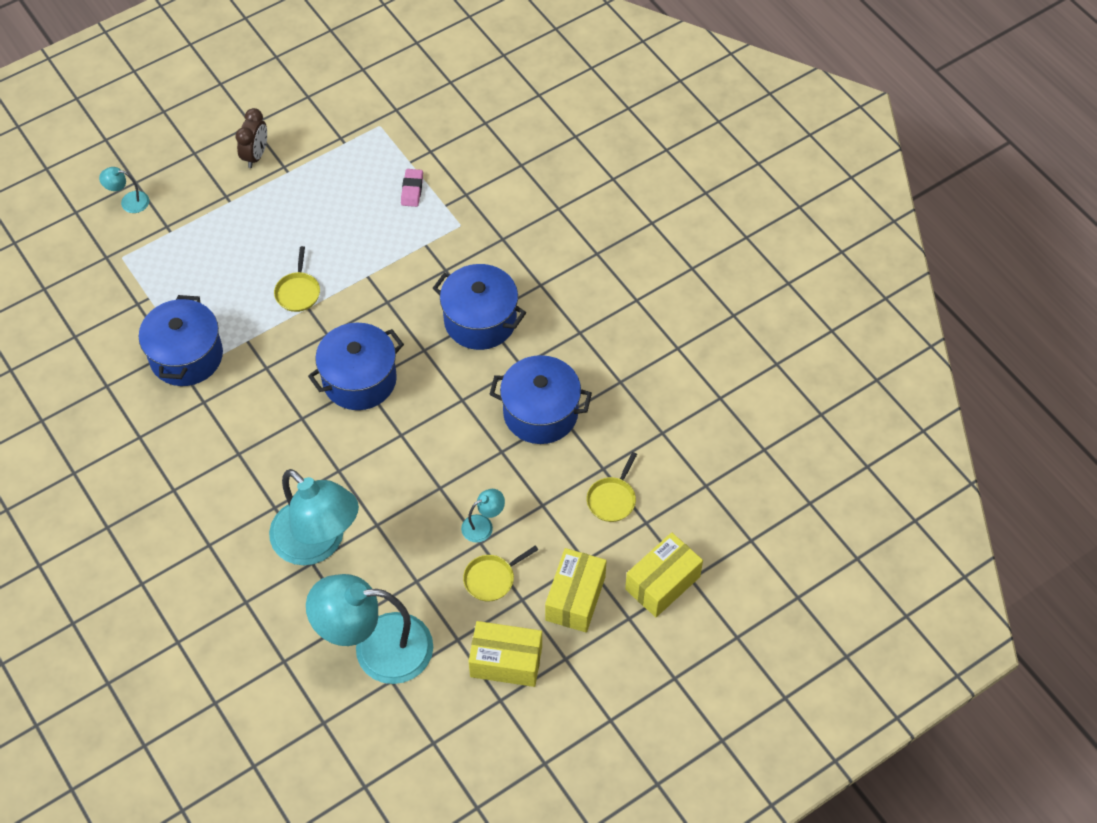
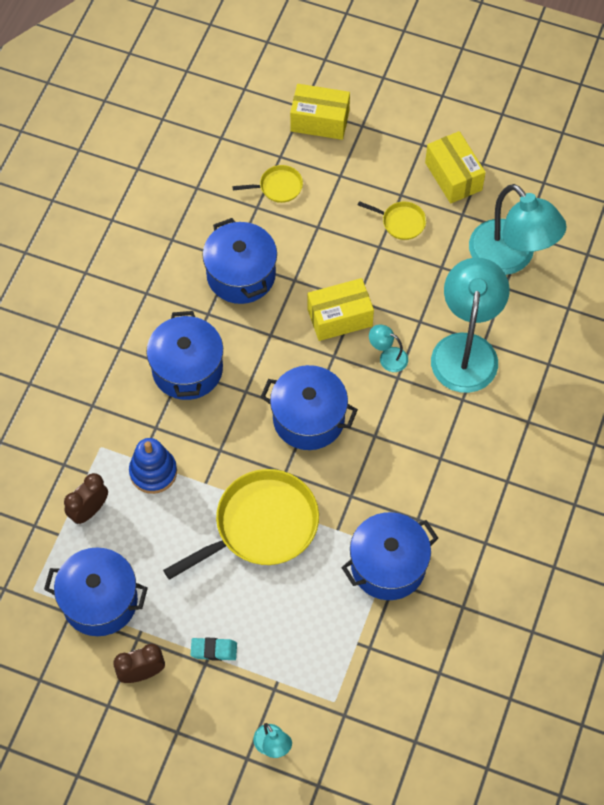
camera: 125 degrees left, 5 degrees up
(230, 206) = (214, 650): none -> turquoise eraser
(298, 292) = (261, 525): yellow pan -> yellow pan, size x2.16
(333, 159) = (100, 601): none -> blue pot
(408, 247) = (153, 472): none -> blue stacking toy
(412, 190) = (89, 510): pink eraser -> brown clock
(483, 525) = (364, 253): turquoise lamp -> turquoise lamp (388, 357)
(575, 598) = (373, 164): yellow box -> yellow box (339, 317)

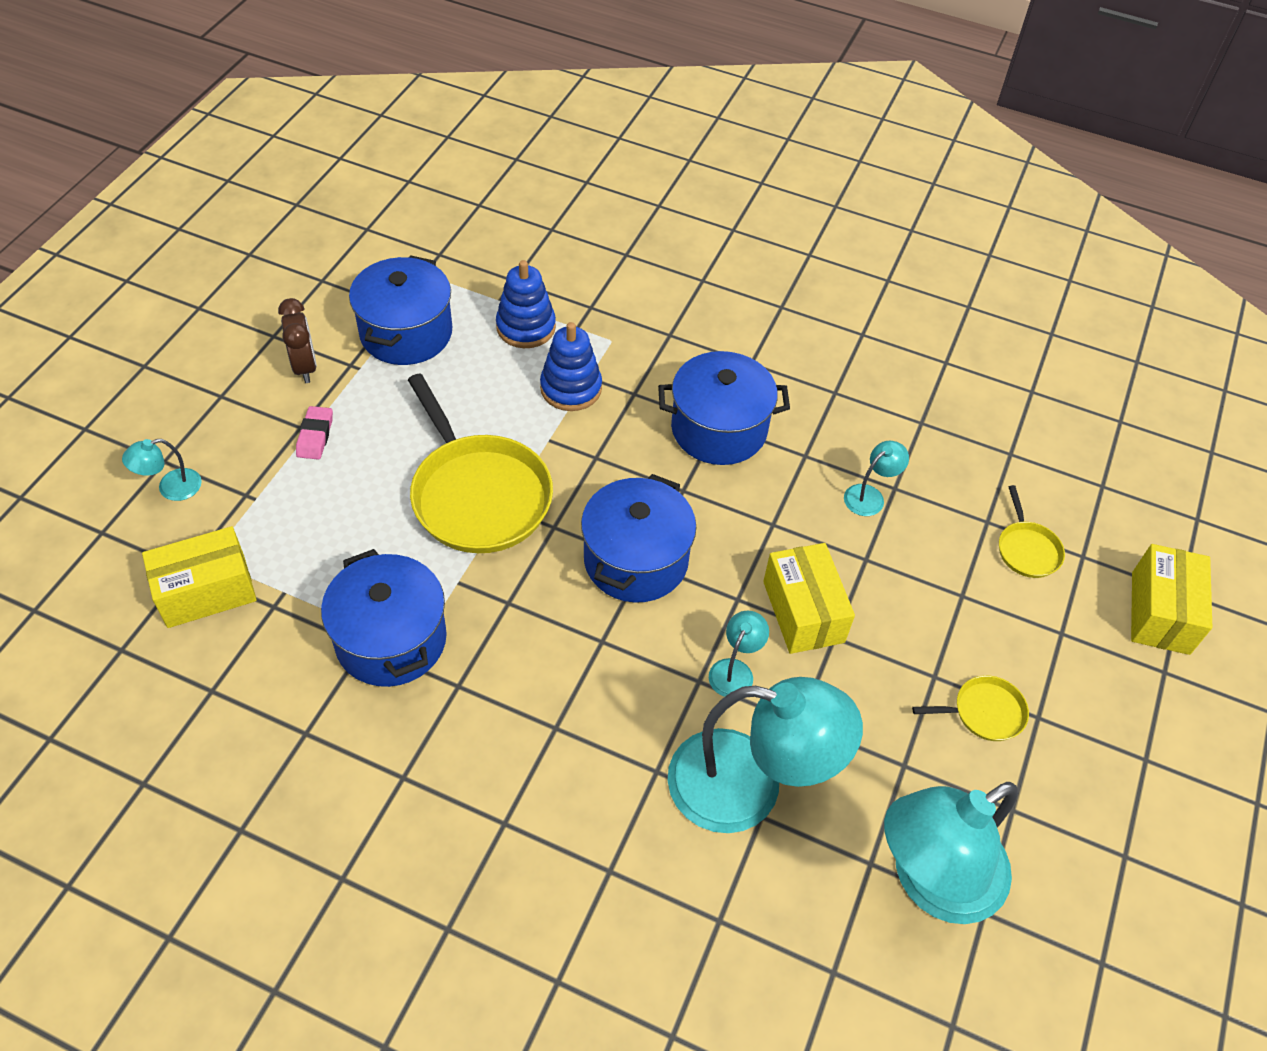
camera: 90 degrees right, 10 degrees down
(89, 510) = (526, 327): brown clock -> blue stacking toy
(214, 650) = (315, 436): turquoise eraser -> pink eraser
(241, 275) = (870, 496): blue pot -> turquoise lamp
(401, 222) = (984, 712): yellow pan -> yellow pan turned 120 degrees counterclockwise
(453, 176) = (1088, 803): yellow box -> yellow box (206, 591)

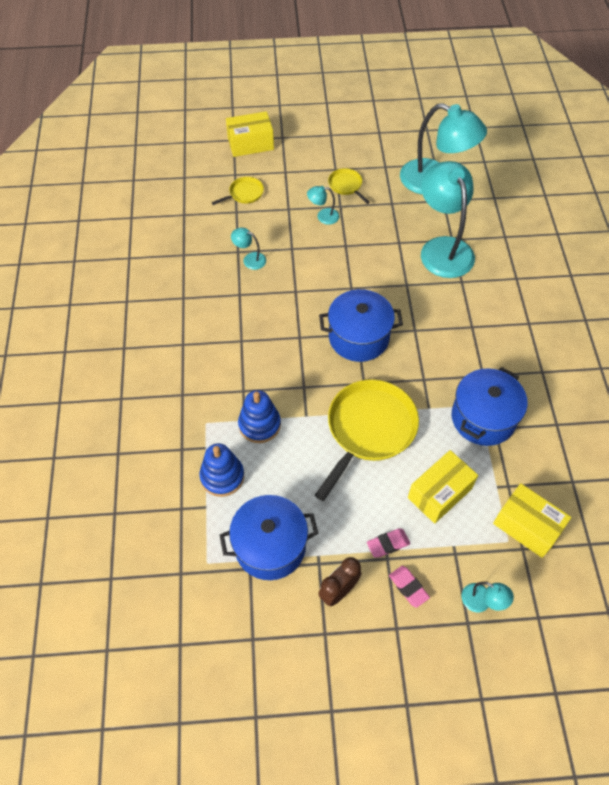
camera: 115 degrees left, 5 degrees up
(251, 429) = (408, 587): none -> pink eraser
(719, 429) = (245, 339): blue pot -> none
(735, 670) = (391, 274): turquoise lamp -> turquoise lamp (323, 216)
(803, 612) = (340, 261): yellow box -> yellow box (439, 493)

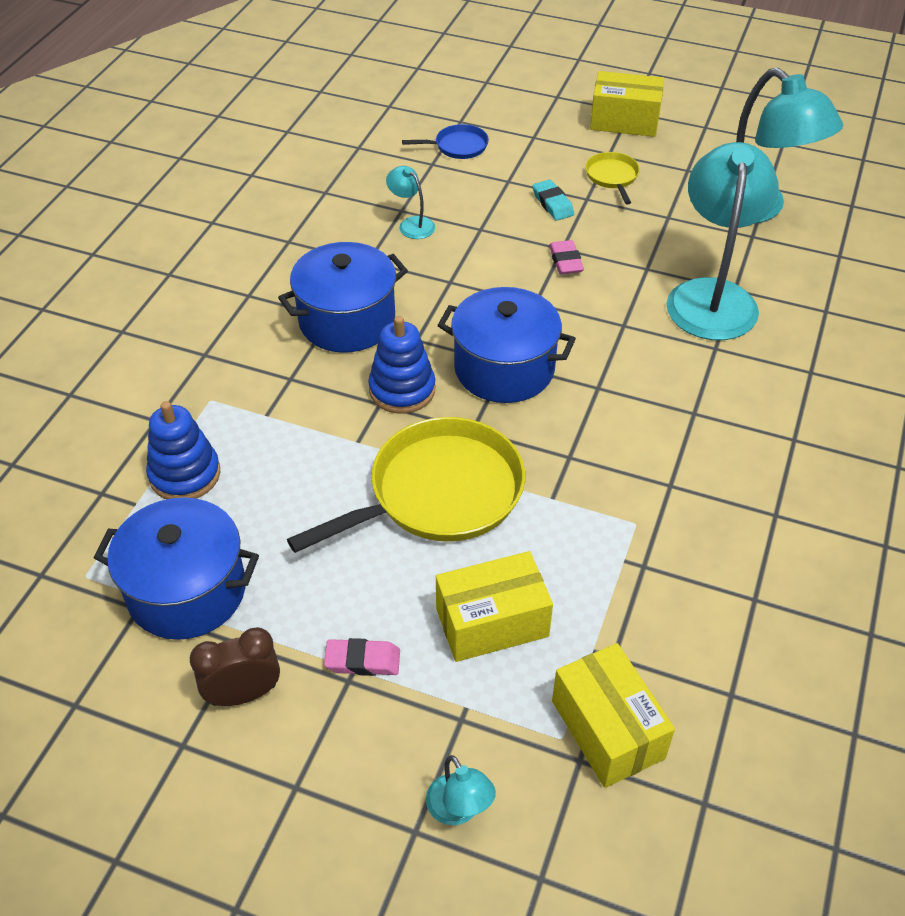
camera: 25 degrees right, 10 degrees down
(244, 193) = (458, 146): yellow pan -> blue pan
(250, 144) = (506, 92): yellow box -> yellow box (624, 121)
(259, 424) = (283, 428): blue stacking toy -> blue stacking toy (402, 390)
(323, 216) = (552, 204): turquoise lamp -> turquoise eraser
(408, 587) = (353, 736): pink eraser -> pink eraser (565, 261)
(483, 418) = (632, 544): blue pot -> blue pot (347, 321)

